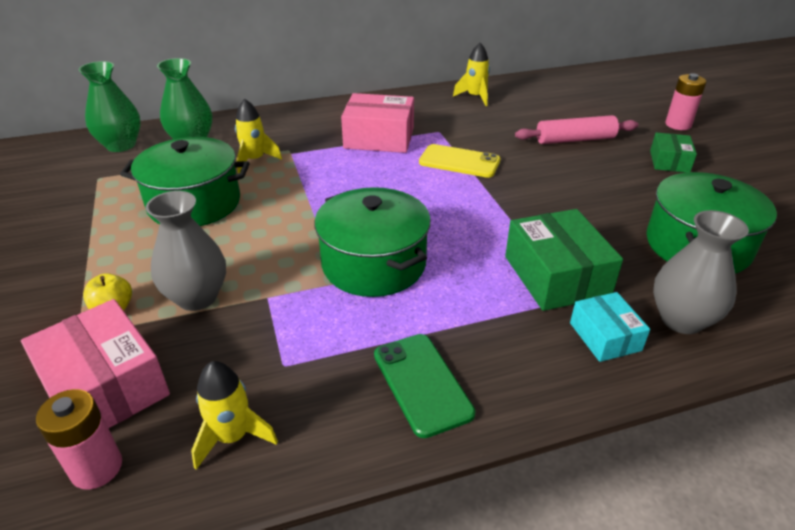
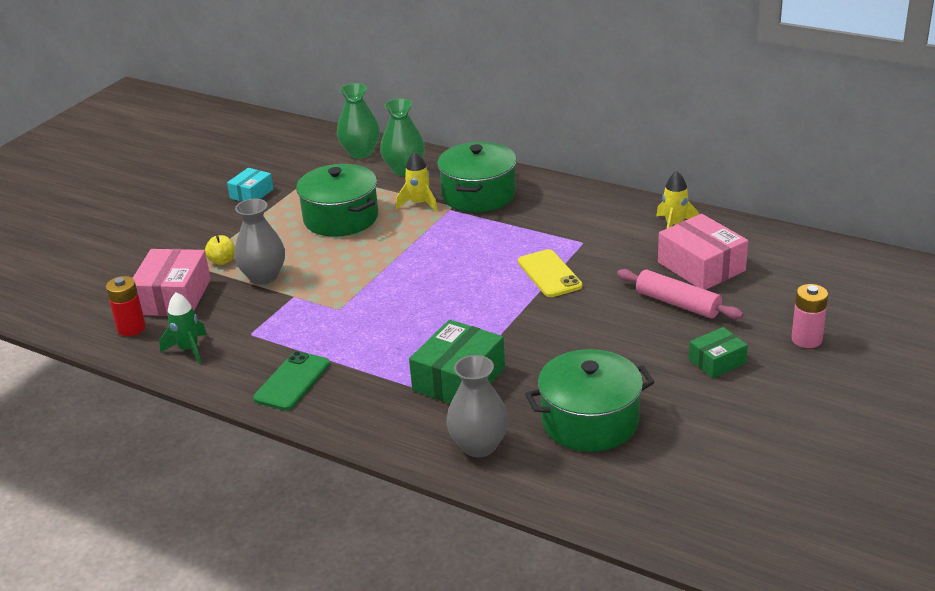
camera: 50 degrees right, 5 degrees down
(97, 468) = (131, 328): pink battery -> red battery
(233, 436) = (188, 349): yellow rocket -> green rocket
(374, 264) = (373, 310): green pot -> green pot (478, 195)
(379, 138) = (528, 226): pink box -> pink box (701, 266)
(605, 336) = (418, 423): turquoise box -> turquoise box (251, 194)

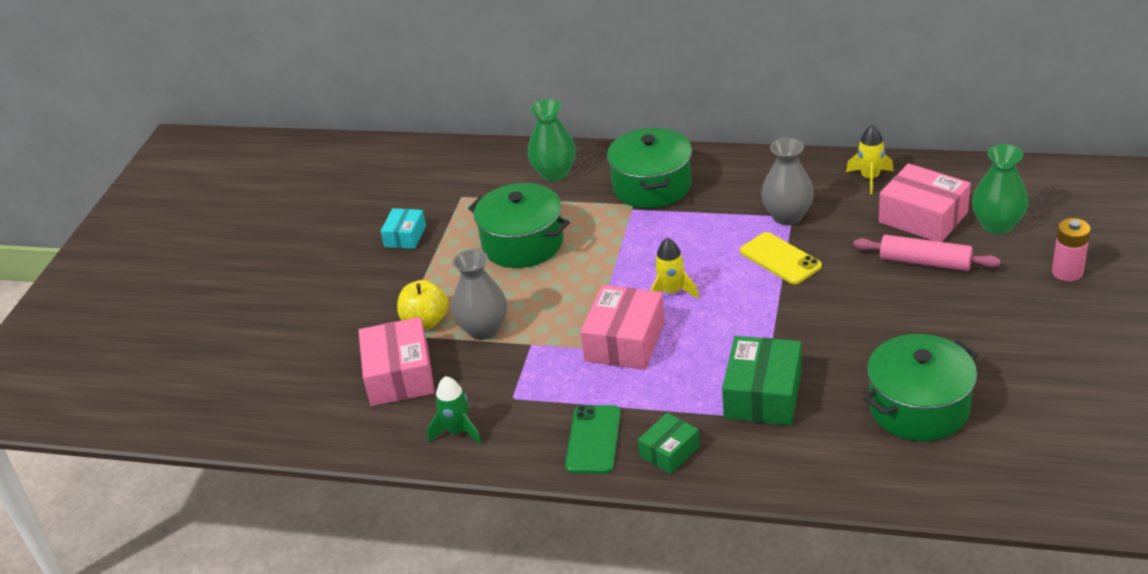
camera: 15 degrees left, 5 degrees up
(131, 328) = (377, 422): red battery -> none
(222, 261) = (426, 322): yellow apple -> yellow apple, size x1.51
(360, 153) = (494, 163): green vase -> green vase (997, 225)
(371, 311) = (625, 341): none -> pink box
(419, 203) = (596, 209): yellow rocket -> yellow rocket (671, 292)
(479, 446) = (828, 461): grey vase -> grey vase (787, 216)
(717, 361) = (999, 315): green box -> green box (669, 451)

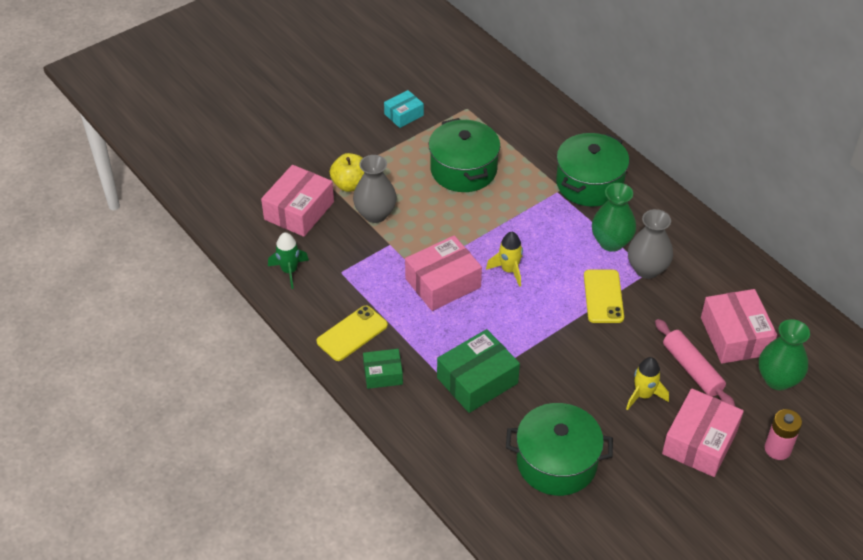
camera: 35 degrees right, 10 degrees up
(554, 173) = (541, 130): green vase -> green vase (611, 242)
(593, 440) = (352, 333): green phone -> yellow phone
(870, 178) = (738, 281): yellow rocket -> yellow rocket (643, 395)
(1005, 309) = (699, 442): none -> pink box

